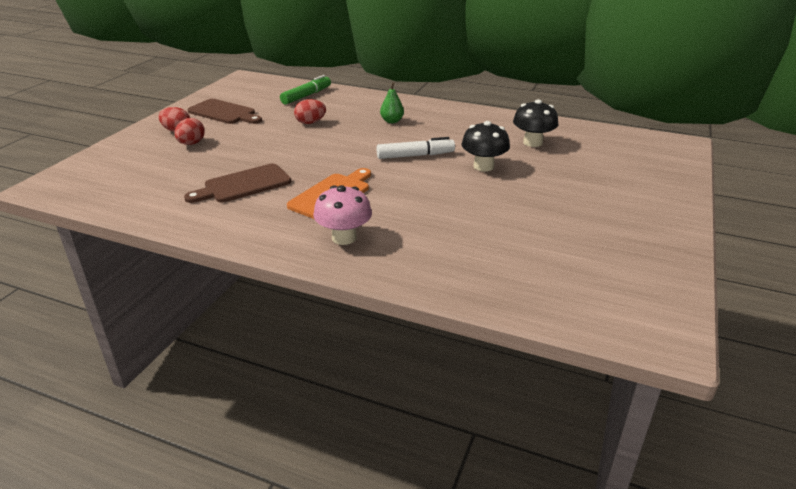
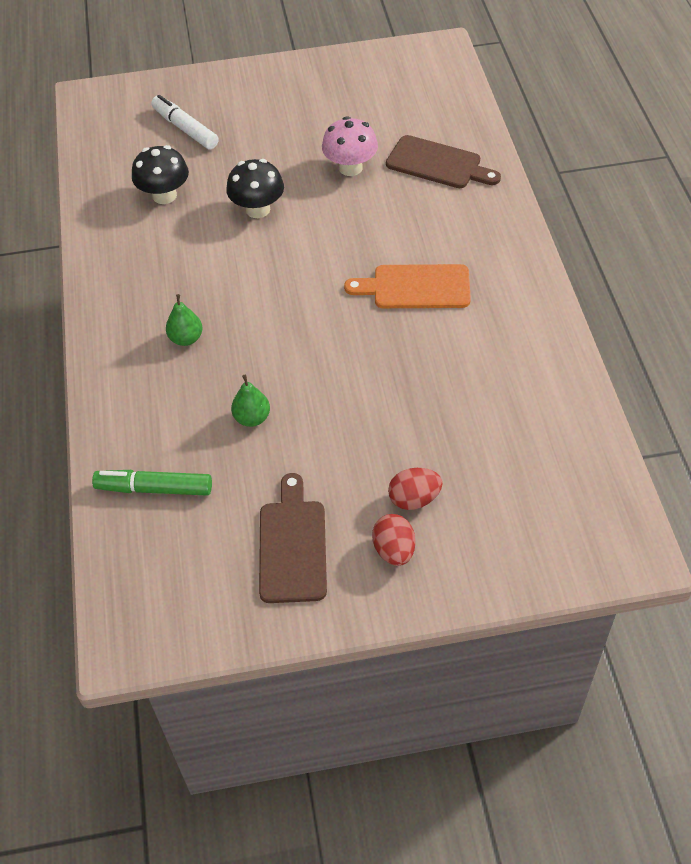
camera: 120 degrees left, 20 degrees up
(243, 185) = (460, 369): brown cutting board -> brown cutting board (438, 164)
(310, 122) = (252, 418): red egg -> green pear
(344, 238) = (478, 238): pink mushroom -> pink mushroom (350, 168)
(415, 156) = (273, 270): white marker -> white marker (185, 129)

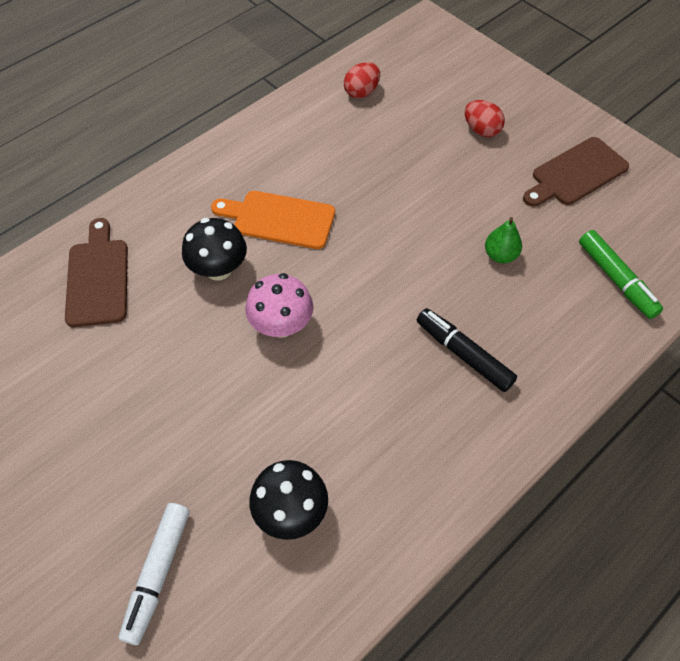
camera: 125 degrees left, 5 degrees up
(186, 339) = (463, 354): green pear -> black marker
(258, 209) = (256, 399): black mushroom -> black mushroom (218, 269)
(350, 168) = (142, 349): pink mushroom -> pink mushroom (281, 325)
(394, 550) = (528, 123): red egg -> red egg (361, 92)
(416, 287) = (279, 219): orange cutting board -> orange cutting board turned 135 degrees clockwise

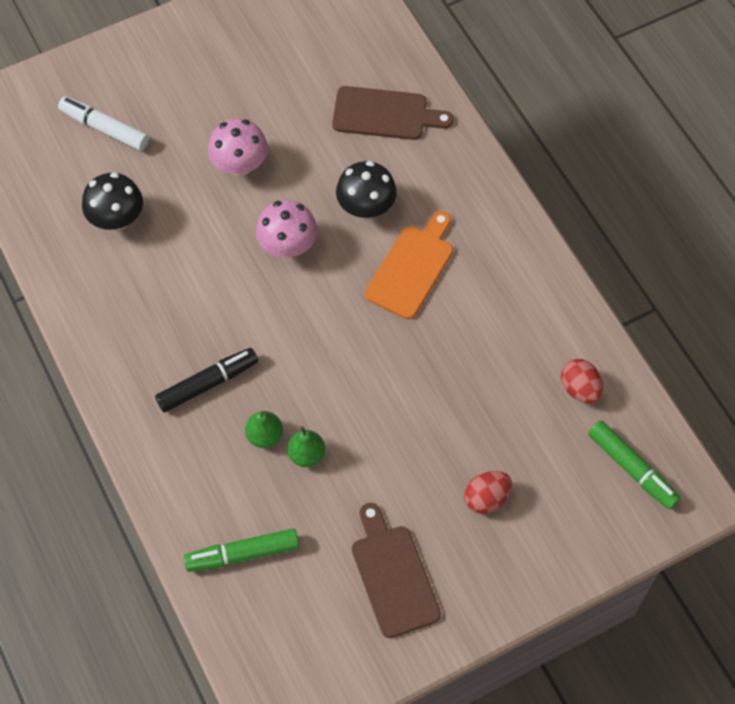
camera: 105 degrees right, 5 degrees up
(187, 398) = (240, 165): none -> pink mushroom
(417, 56) = (632, 469): none -> green marker
(497, 292) = (264, 436): none -> green pear

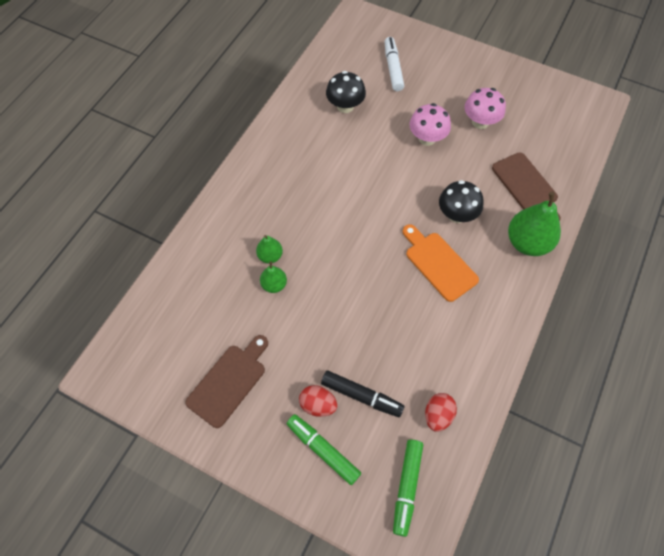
camera: 55 degrees right, 0 degrees up
(208, 384) = (281, 208): black marker -> black marker (361, 396)
(242, 554) = (189, 291): green marker -> green marker (323, 450)
(288, 246) = (397, 192): pink mushroom -> pink mushroom (480, 122)
(412, 268) = (439, 263): orange cutting board -> orange cutting board turned 120 degrees counterclockwise
(454, 165) = (527, 242): none -> green pear

